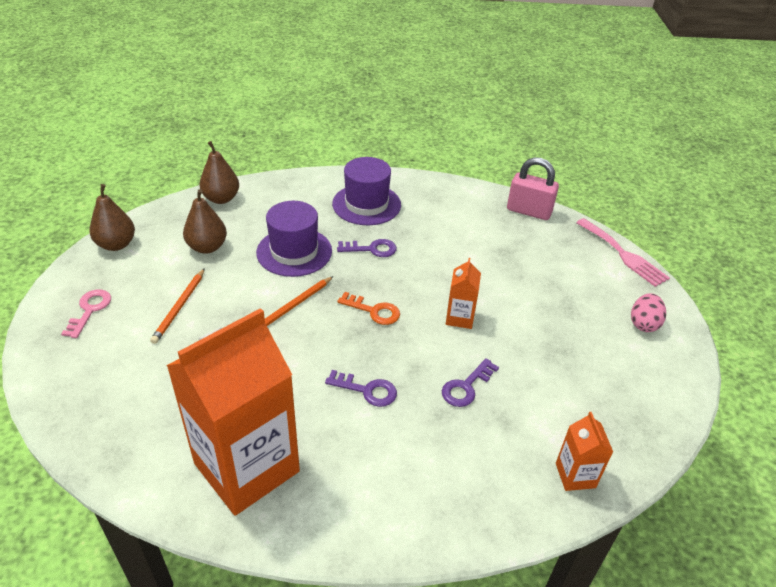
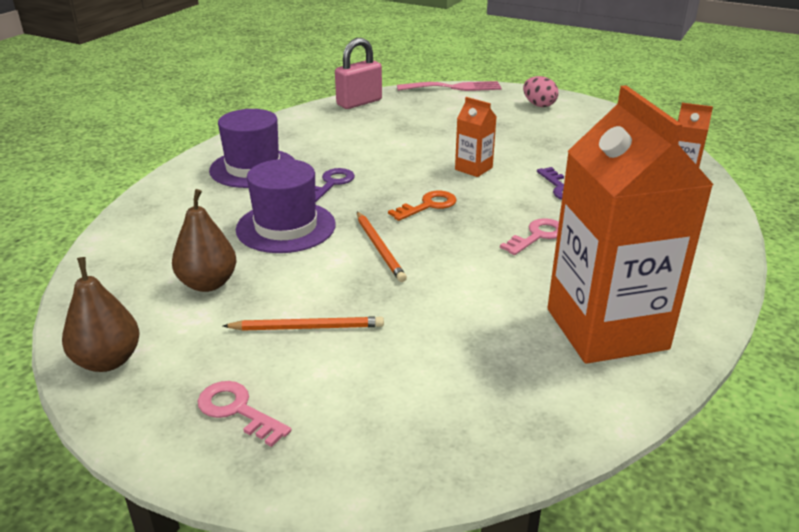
camera: 60 degrees left, 10 degrees down
(179, 307) = (307, 327): orange pencil -> orange pencil turned 45 degrees counterclockwise
(221, 198) = (116, 253): brown pear -> none
(367, 390) = (537, 236): purple key -> pink key

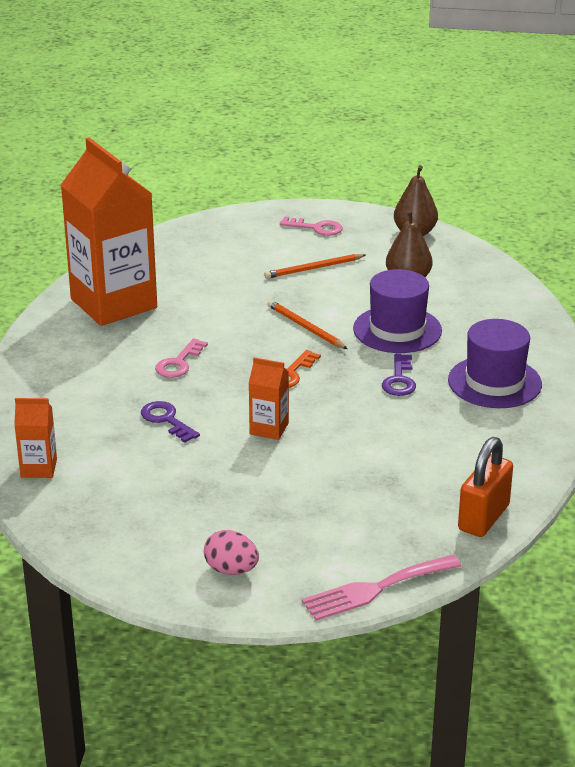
camera: 160 degrees right, 0 degrees up
(359, 102) = (483, 518): pink padlock -> orange padlock

